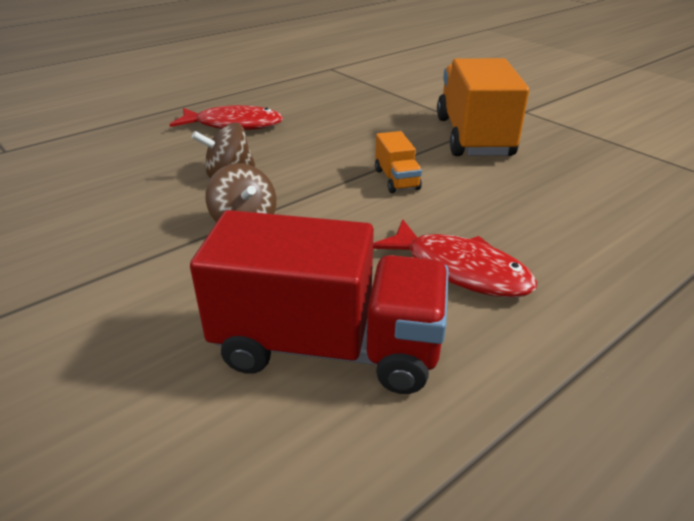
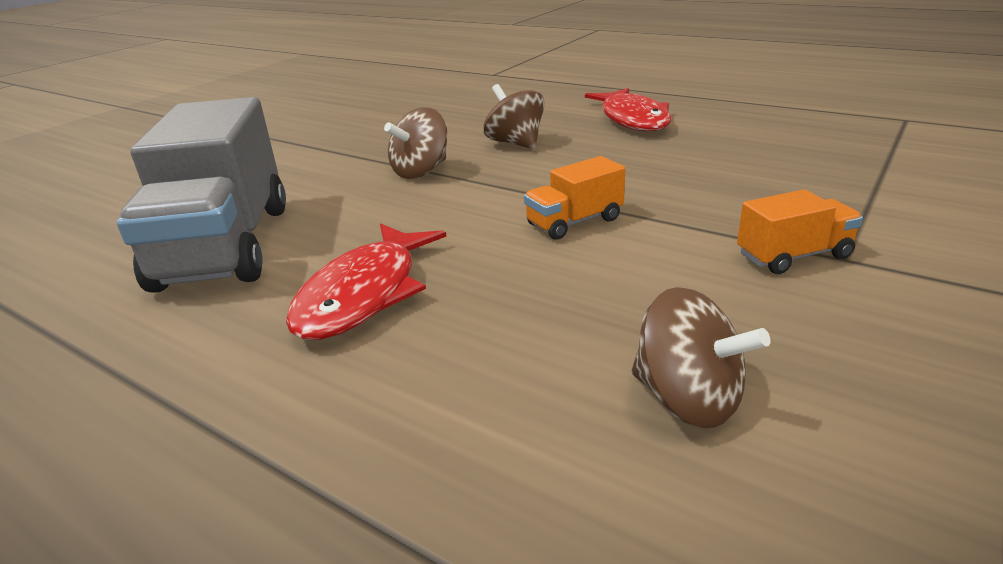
camera: 75 degrees right, 5 degrees down
(328, 347) = (225, 246): red truck -> grey truck
(473, 137) = (793, 256): orange truck -> orange truck, size x0.45
(591, 190) = (687, 399): none -> brown spinning top

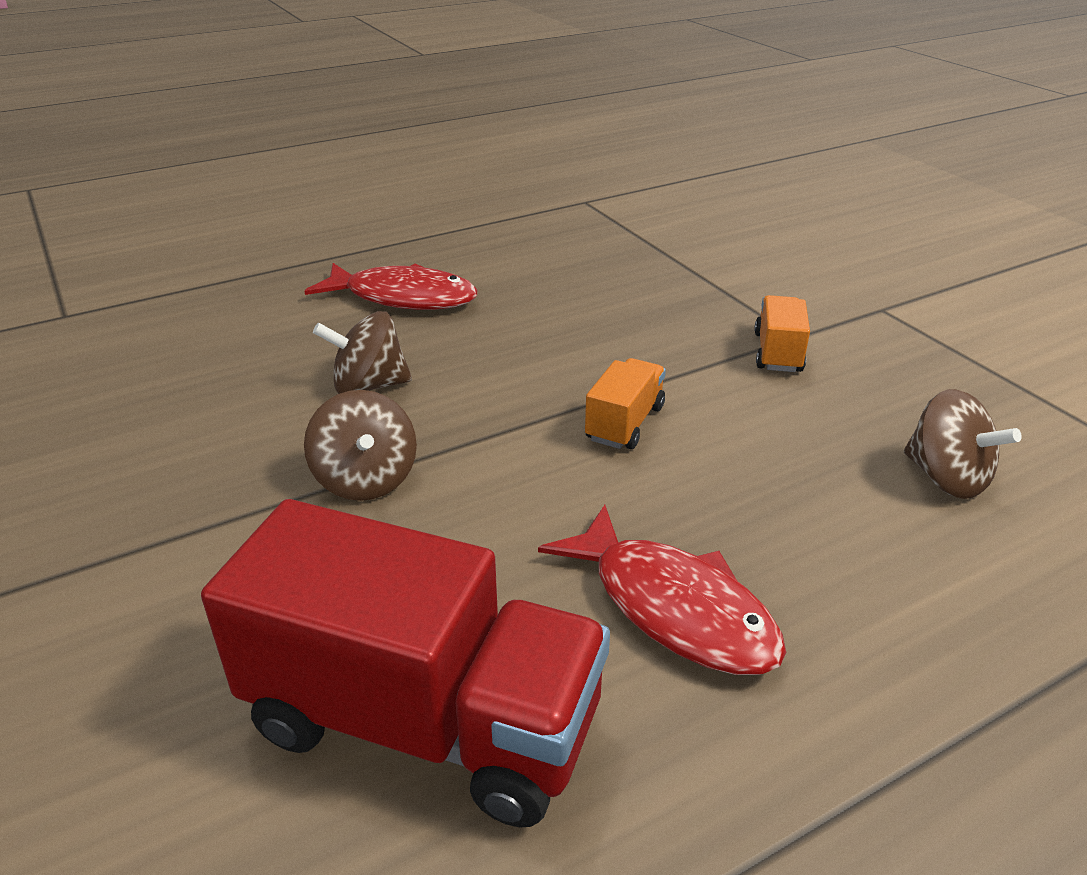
camera: 65 degrees left, 5 degrees up
(225, 246) = (423, 721): grey truck -> red truck
(574, 222) = (625, 423): orange truck -> orange truck turned 150 degrees counterclockwise
(687, 399) = (946, 478): brown spinning top -> brown spinning top turned 75 degrees clockwise

